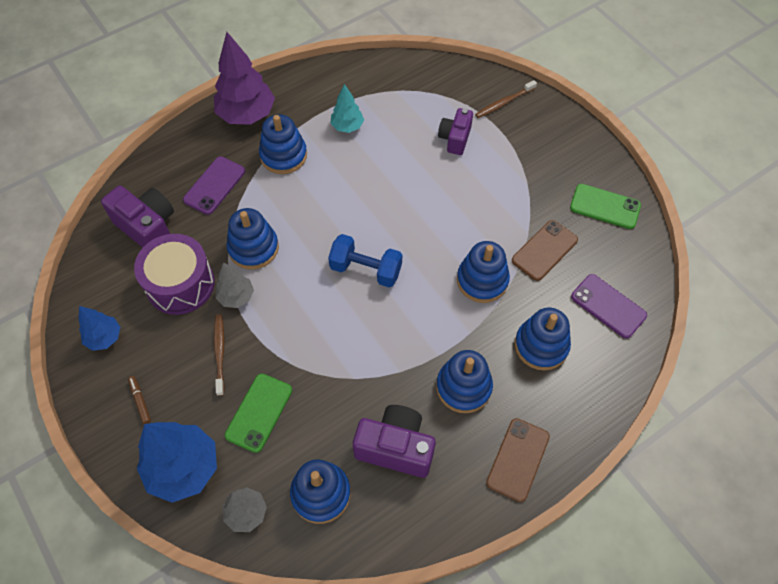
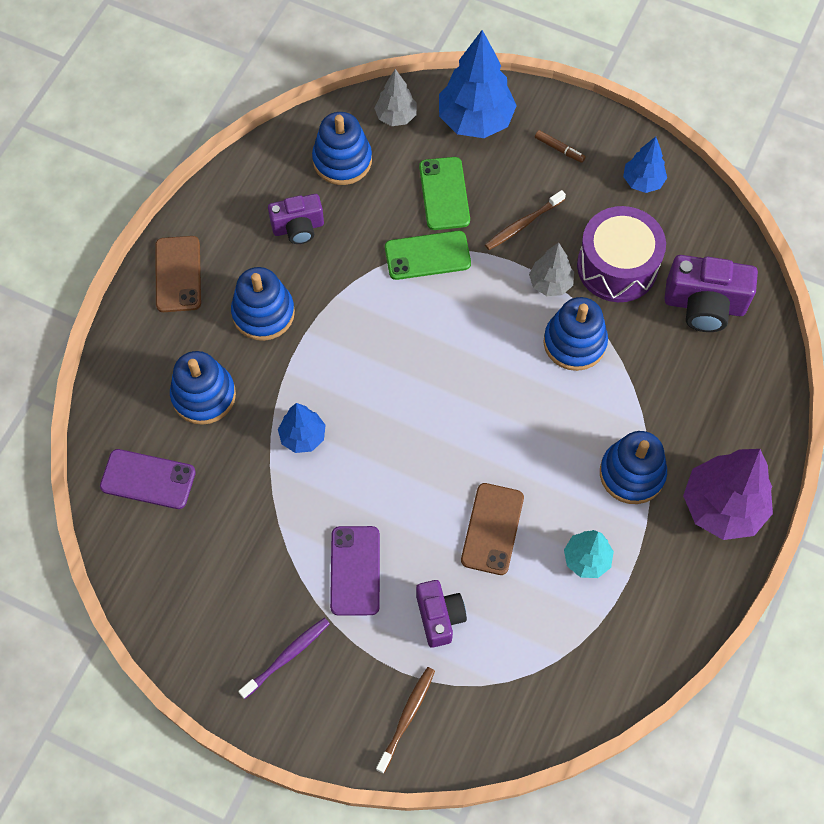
camera: 150 degrees right, 5 degrees up
(214, 185) = (678, 391): purple phone -> purple phone (355, 570)
(220, 352) = (522, 224): brown toothbrush -> brown toothbrush turned 90 degrees clockwise
(366, 269) = (437, 382): blue dumbbell -> none
(395, 448) = (298, 228): purple camera -> purple camera, size x0.65
(482, 280) = (303, 436): blue stacking toy -> blue tree
(544, 250) = (249, 512): brown phone -> brown phone (492, 529)
(559, 161) = (287, 656): none -> purple toothbrush
(605, 207) = (200, 614): green phone -> green phone (427, 255)

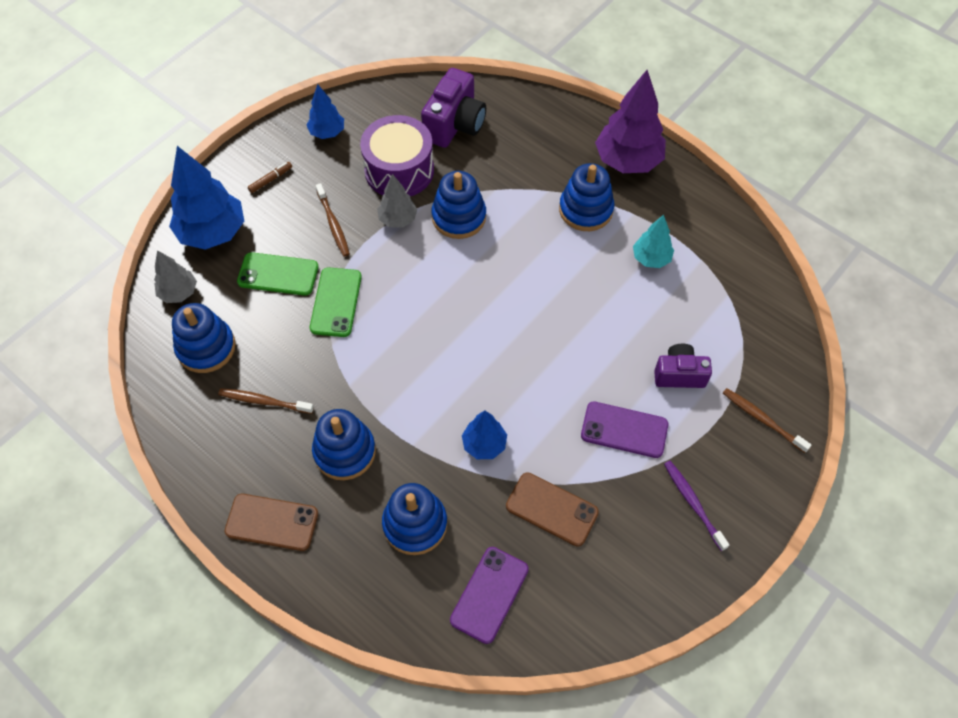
camera: 75 degrees left, 5 degrees down
(298, 228) = (264, 401): purple camera -> brown toothbrush
(492, 529) = (610, 317): brown phone -> brown phone (551, 509)

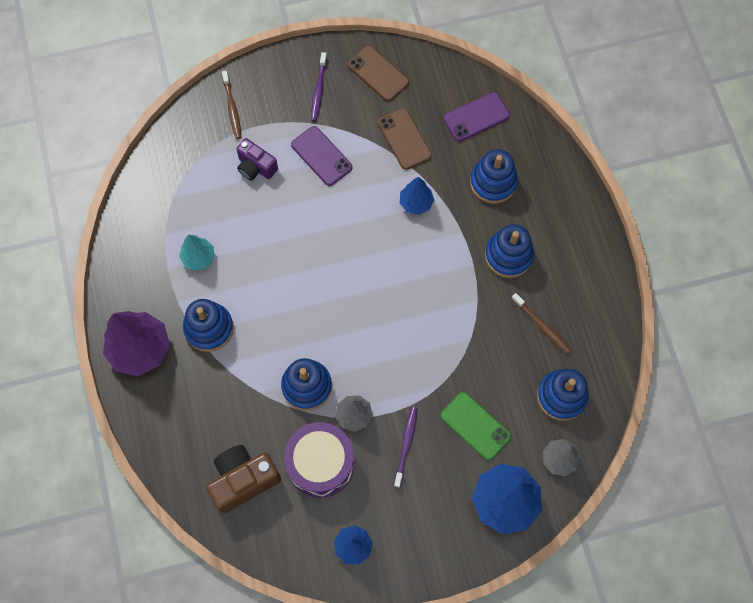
camera: 145 degrees left, 10 degrees up
(271, 180) = (429, 525): brown marker -> none
(272, 522) = (581, 239): brown phone -> brown phone (378, 73)
(333, 224) = (406, 444): brown toothbrush -> purple toothbrush
(336, 302) = (446, 372): green phone -> none
(455, 124) = (243, 480): purple camera -> brown camera

